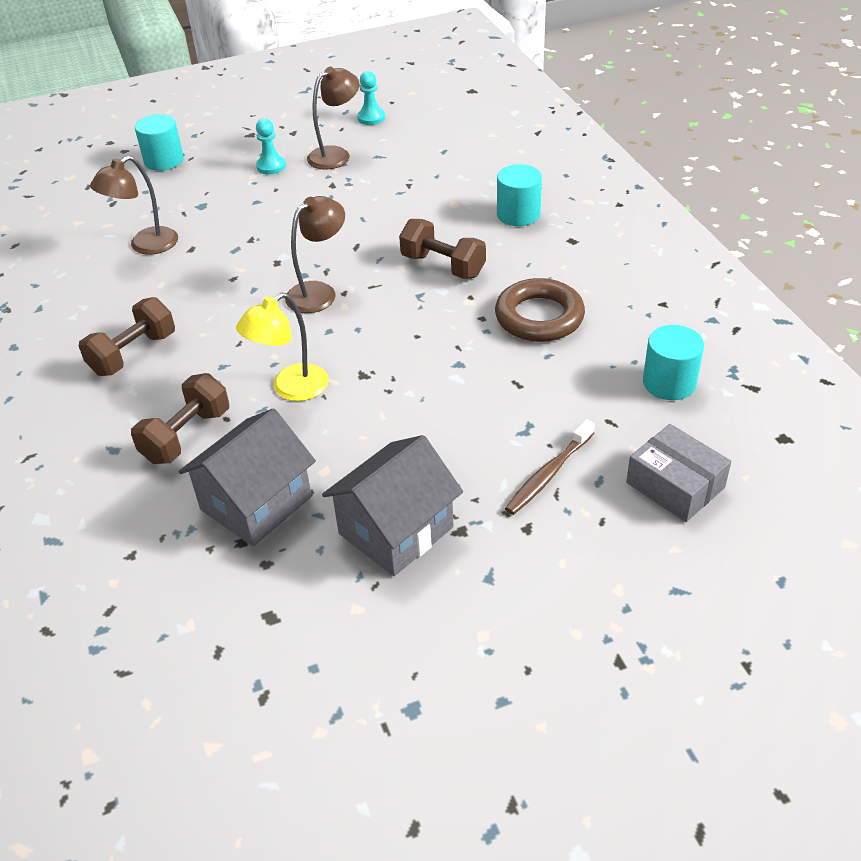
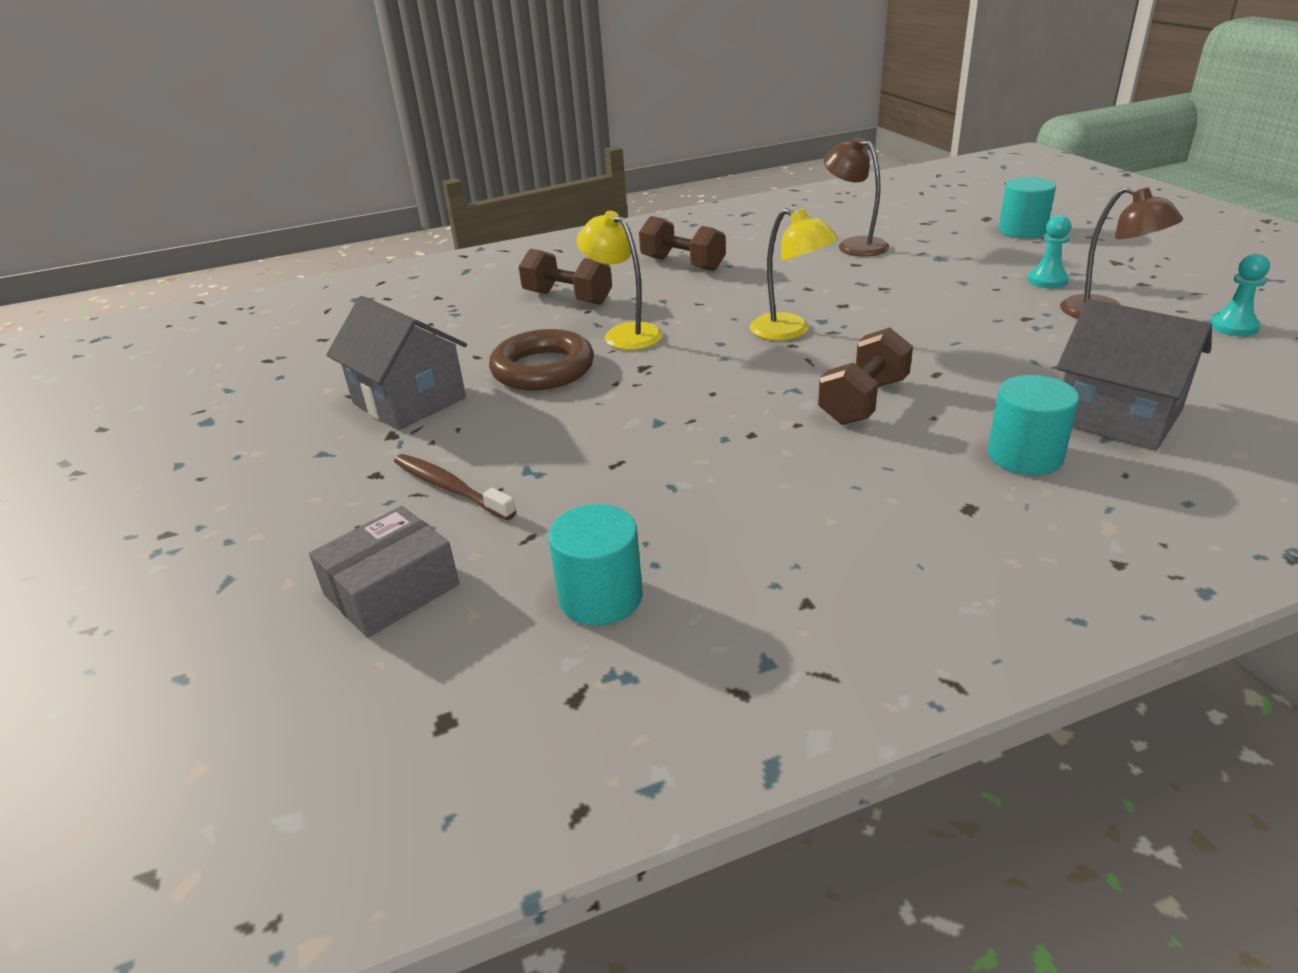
camera: 90 degrees right, 10 degrees down
(256, 503) = (473, 335): grey house -> grey house (1117, 416)
(319, 292) = (790, 331): brown lamp -> yellow lamp
(539, 317) = (757, 478): brown ring -> brown ring (543, 369)

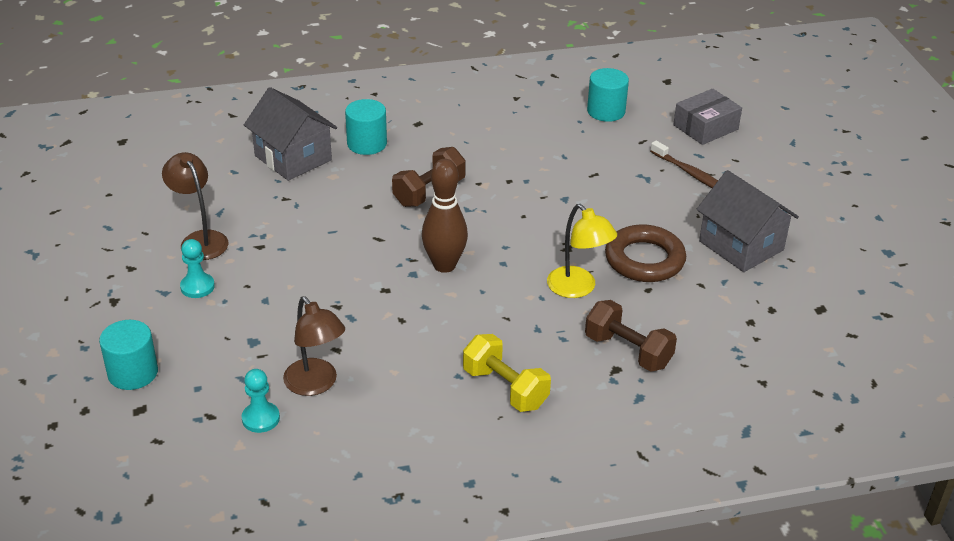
camera: 175 degrees left, 5 degrees up
(682, 264) = (505, 388): brown dumbbell -> yellow dumbbell
(790, 331) = (444, 265): yellow lamp -> brown bowling pin
(1233, 326) = (135, 210): turquoise pawn -> turquoise pawn (260, 418)

